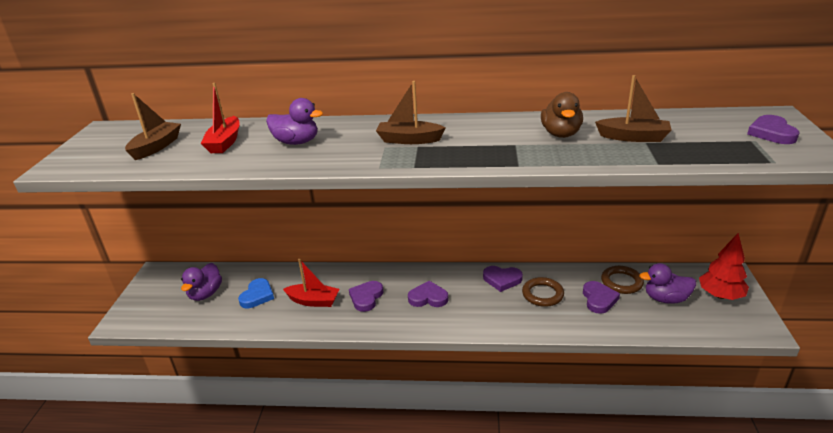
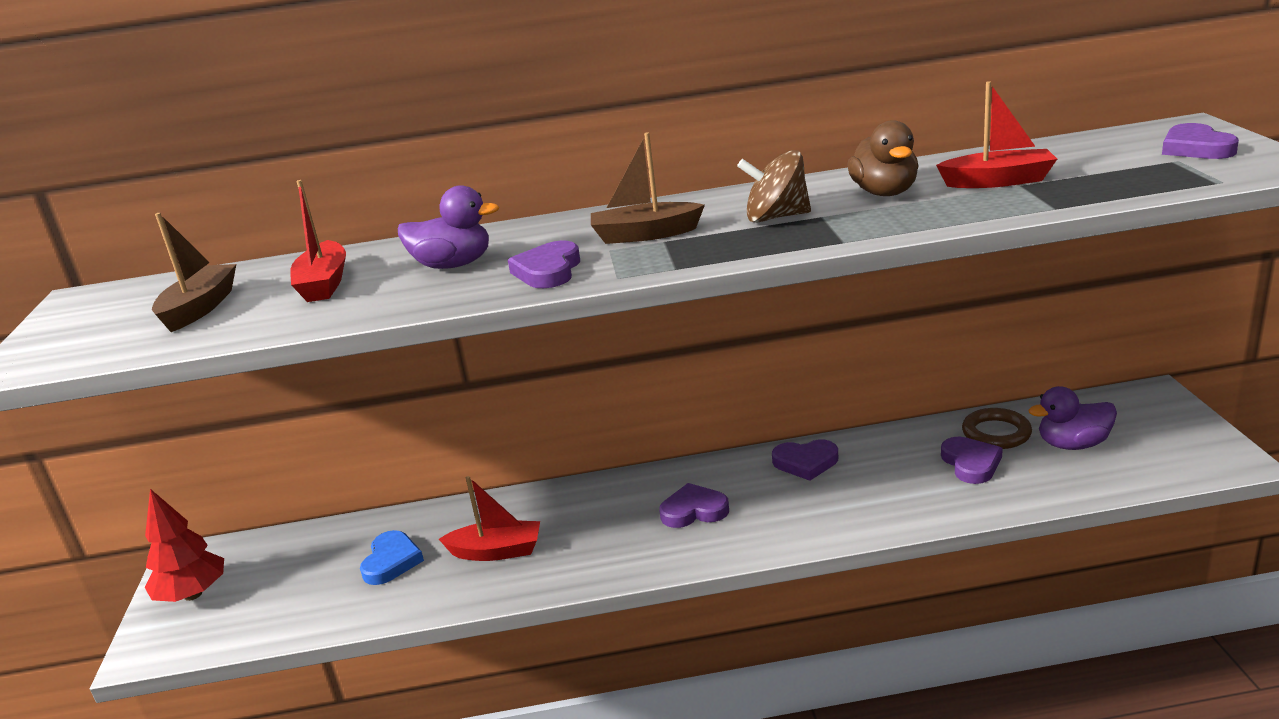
camera: 10 degrees left, 5 degrees down
(205, 294) = (293, 576): purple duck -> none
(366, 297) = (587, 529): purple heart -> purple heart (548, 271)
(489, 141) = (776, 217): none -> brown spinning top
(542, 294) = (879, 472): brown ring -> none
(633, 137) = (998, 181): brown boat -> red boat
(720, 295) = (1152, 425): red tree -> red tree (193, 594)

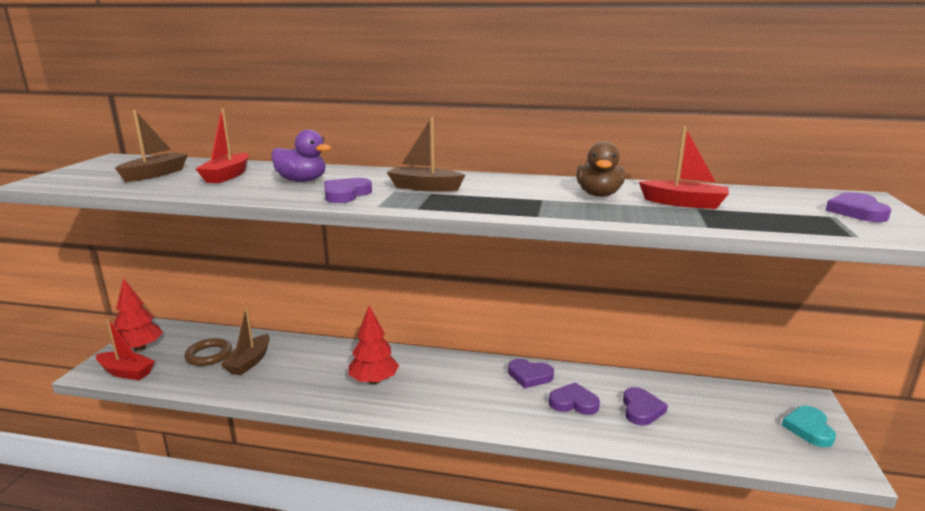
camera: 15 degrees right, 5 degrees down
(391, 561) = (249, 362): blue heart -> brown boat
(496, 551) = (308, 374): red boat -> red boat (126, 372)
(599, 532) = (374, 381): none -> red tree
(694, 510) = (438, 385): purple heart -> purple heart (573, 402)
(776, 217) = (513, 194): brown spinning top -> none
(996, 433) = (672, 394): brown ring -> brown ring (209, 355)
(1073, 444) = (725, 418): purple duck -> none
(1170, 428) = (809, 429): none -> turquoise heart

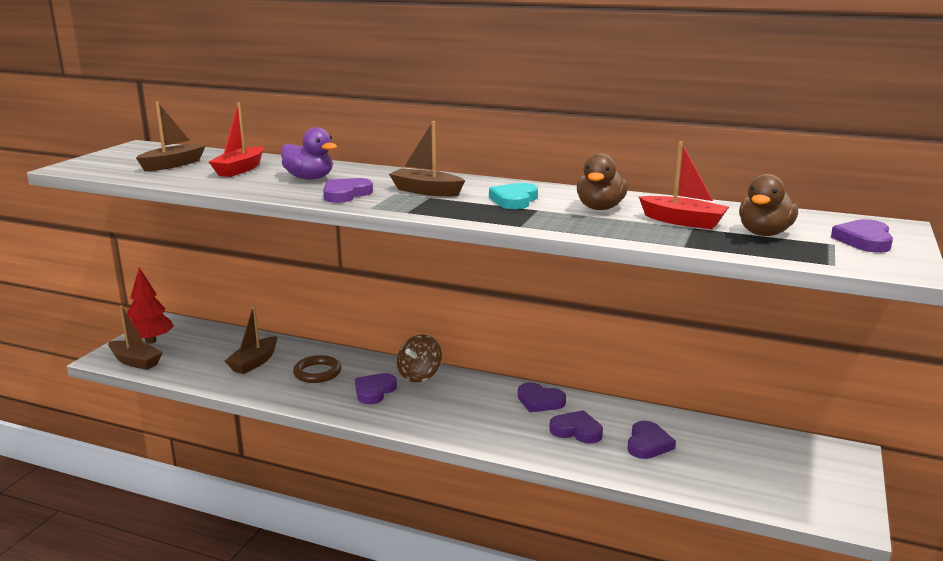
camera: 10 degrees right, 0 degrees up
(126, 372) = (135, 361): red boat -> brown boat
(209, 355) = (216, 353): brown ring -> brown ring (317, 373)
(374, 381) = (374, 391): red tree -> purple heart
(412, 360) = (419, 375): none -> brown spinning top
(765, 210) = (764, 233): none -> brown duck
(809, 429) = (828, 480): turquoise heart -> turquoise heart (514, 200)

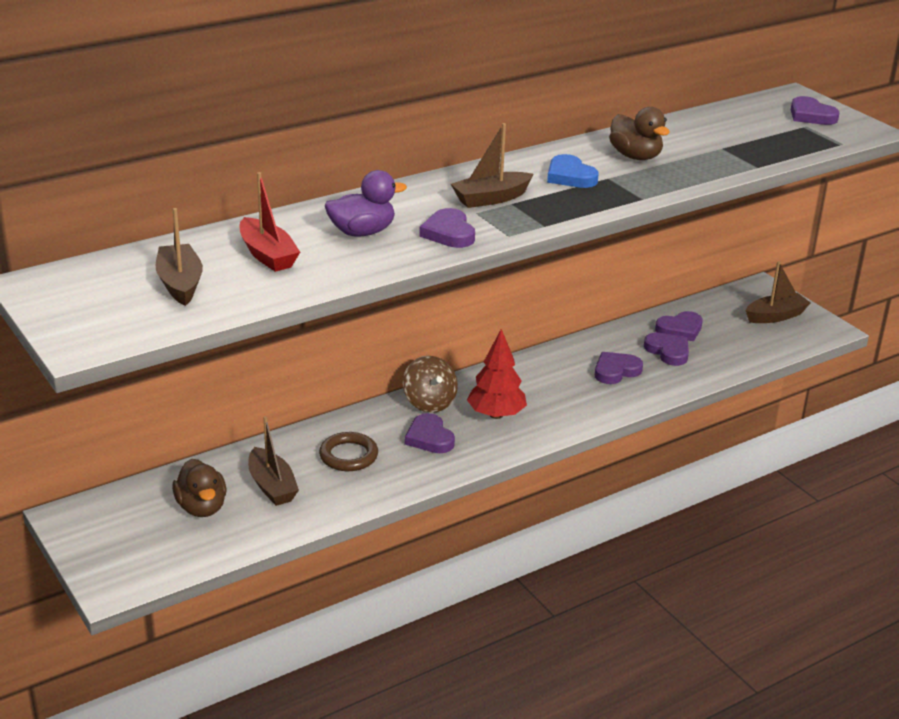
camera: 55 degrees left, 10 degrees up
(135, 361) = (156, 566): brown boat -> brown boat (775, 316)
(151, 341) = (110, 541): red tree -> red tree (496, 415)
(514, 200) = (570, 176): turquoise heart -> blue heart
(539, 401) = (550, 365): purple heart -> purple heart (680, 329)
(683, 221) = (705, 145): red boat -> none
(764, 233) = (762, 134): brown duck -> brown duck (201, 507)

